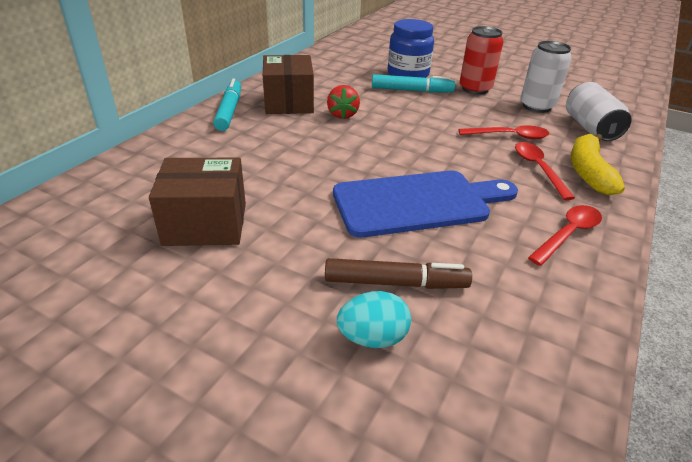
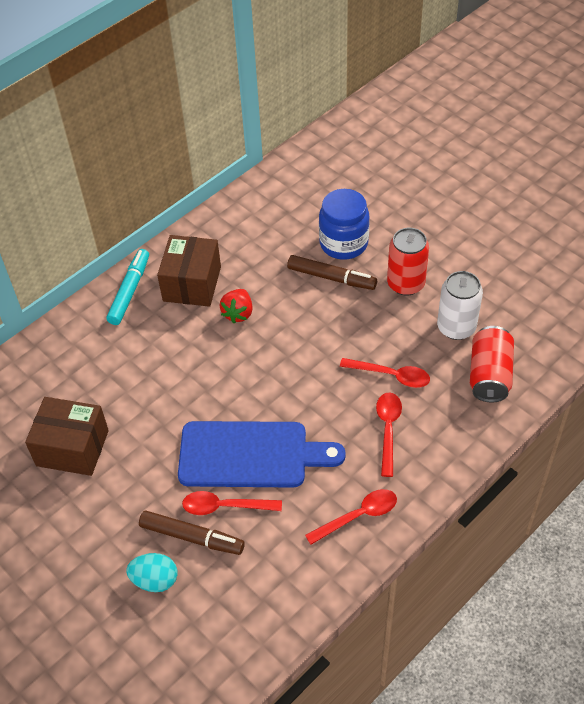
camera: 20 degrees right, 15 degrees up
(412, 90) = (331, 278): turquoise marker -> brown marker
(417, 248) = (224, 506): none -> red spoon
(588, 172) = (435, 443): yellow banana -> none
(590, 128) = (489, 375): white can -> red can

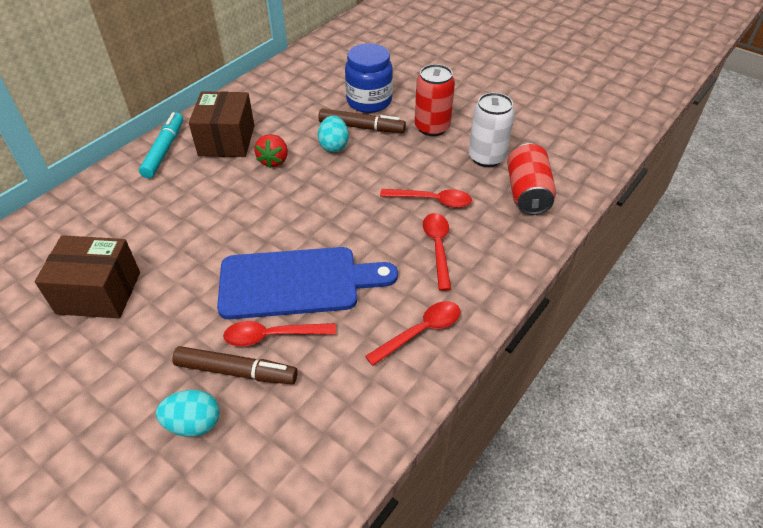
camera: 10 degrees left, 5 degrees down
(300, 300) = (334, 146): none -> turquoise egg

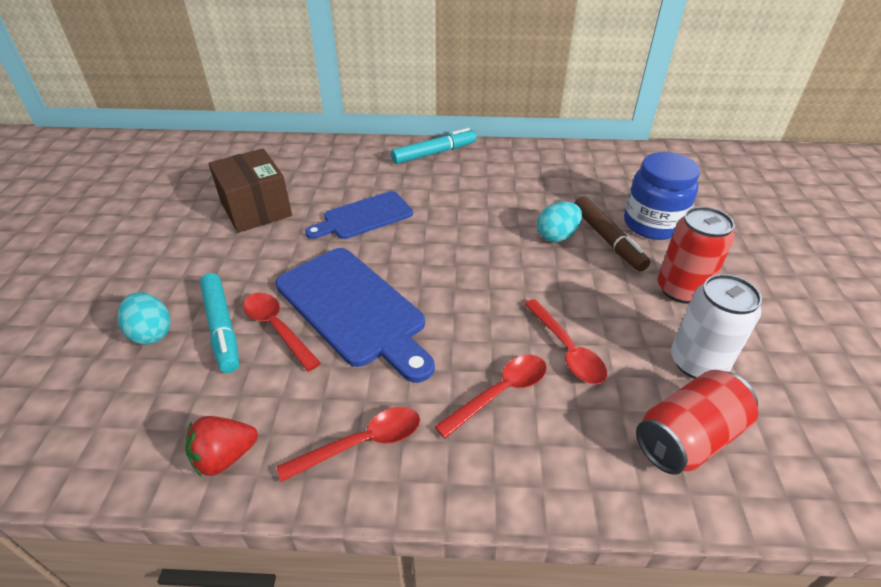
camera: 55 degrees right, 5 degrees down
(197, 229) = (364, 217): none -> blue cutting board
(227, 140) = (483, 175): brown box -> none
(236, 371) = (222, 327): brown marker -> turquoise marker
(274, 160) = (491, 212): red strawberry -> red strawberry (225, 457)
(421, 331) = (363, 443): red spoon -> red spoon turned 45 degrees counterclockwise

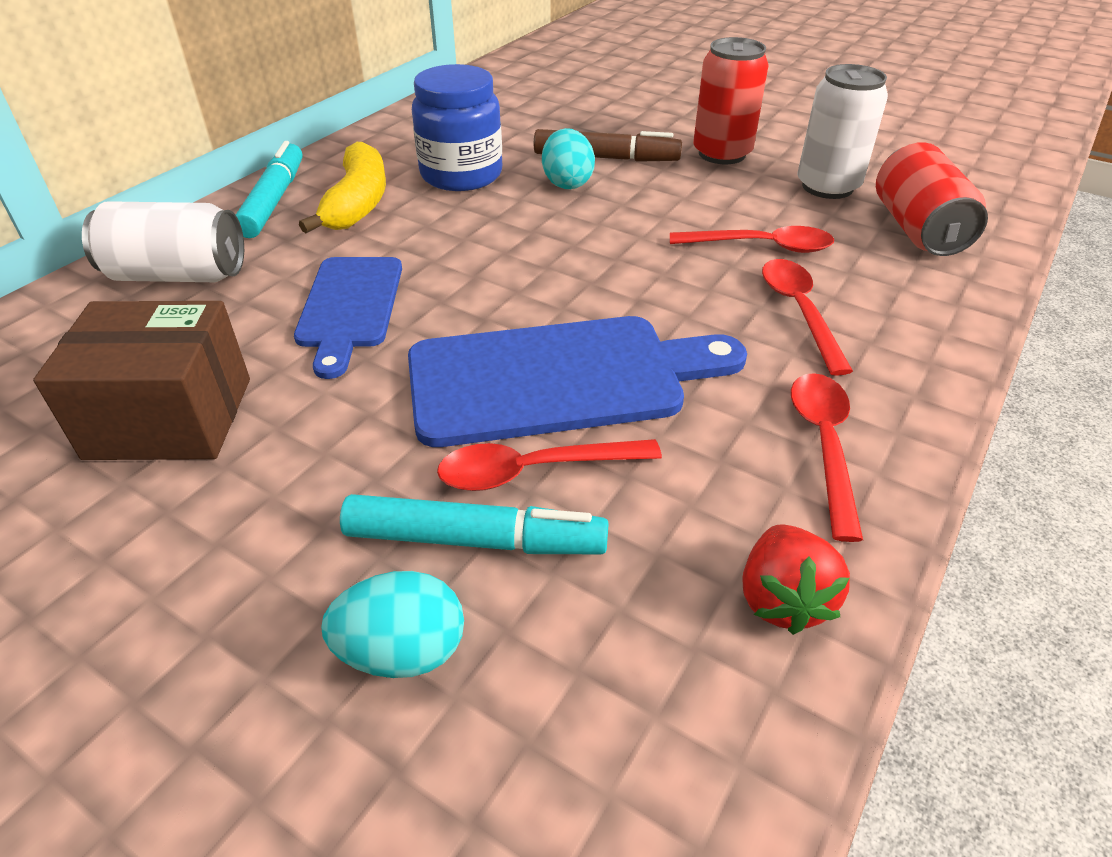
camera: 60 degrees left, 0 degrees up
(351, 161) = (178, 275): none -> white can
(456, 177) = (357, 203): none -> yellow banana
(652, 224) = (607, 127): blue jar -> blue jar (461, 175)

